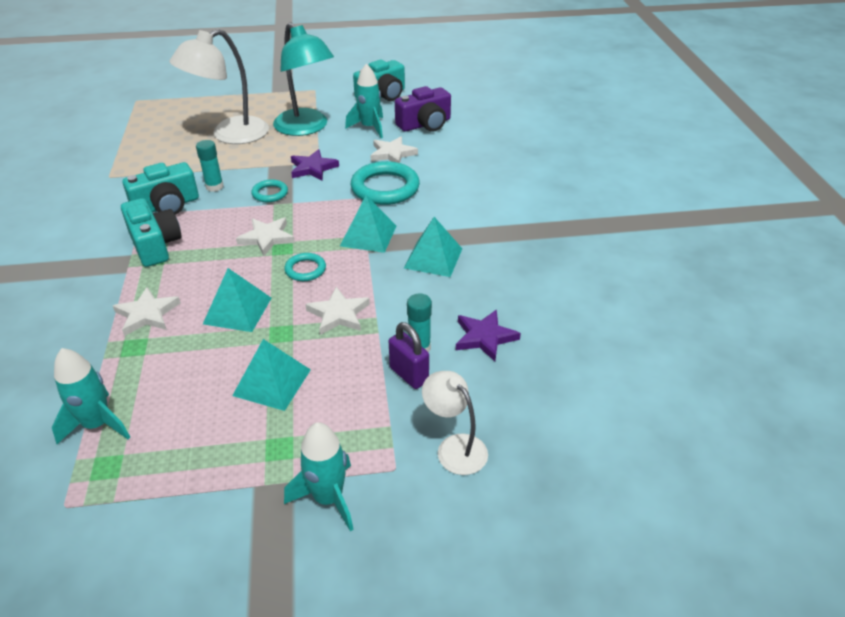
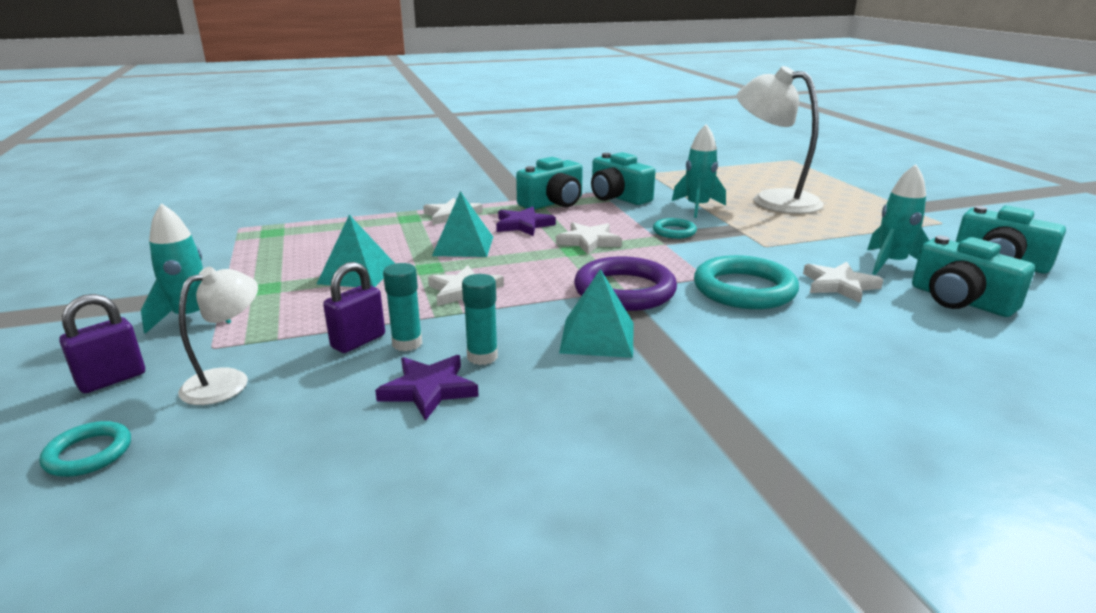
camera: 80 degrees right, 15 degrees down
(97, 424) = (319, 223): turquoise rocket -> turquoise rocket (697, 207)
(214, 187) = (666, 208): turquoise glue stick -> turquoise glue stick (482, 357)
(305, 269) = (540, 265): turquoise ring -> turquoise ring (88, 453)
(306, 128) = (837, 230): turquoise lamp -> none
(313, 168) = (748, 244): purple star -> purple star (523, 225)
(368, 236) = (624, 291): turquoise pyramid -> purple ring
(425, 124) = (960, 300): purple camera -> turquoise camera
(438, 529) = (112, 379): none -> purple padlock

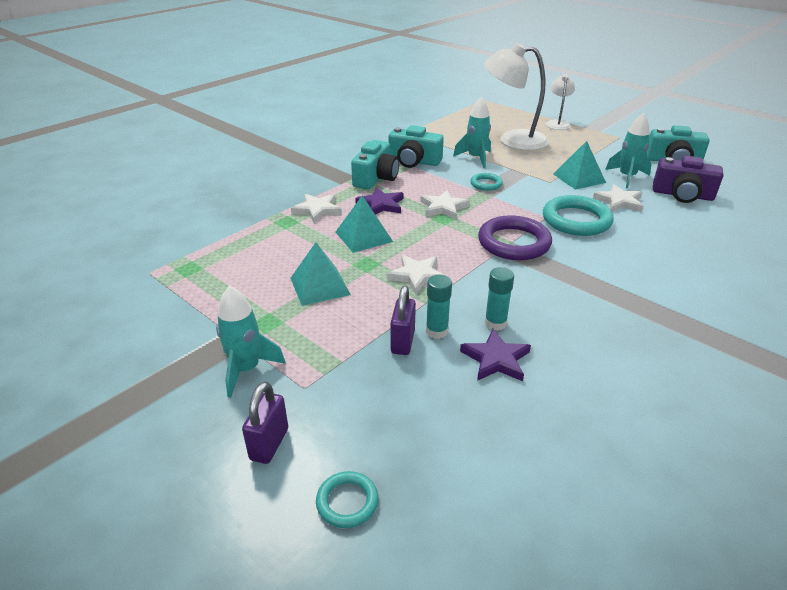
camera: 30 degrees left, 10 degrees up
(228, 381) = (359, 408): white lamp -> white lamp (557, 123)
(597, 337) = (541, 284): turquoise pyramid -> turquoise pyramid (579, 178)
(960, 300) = (682, 195): turquoise camera -> purple camera

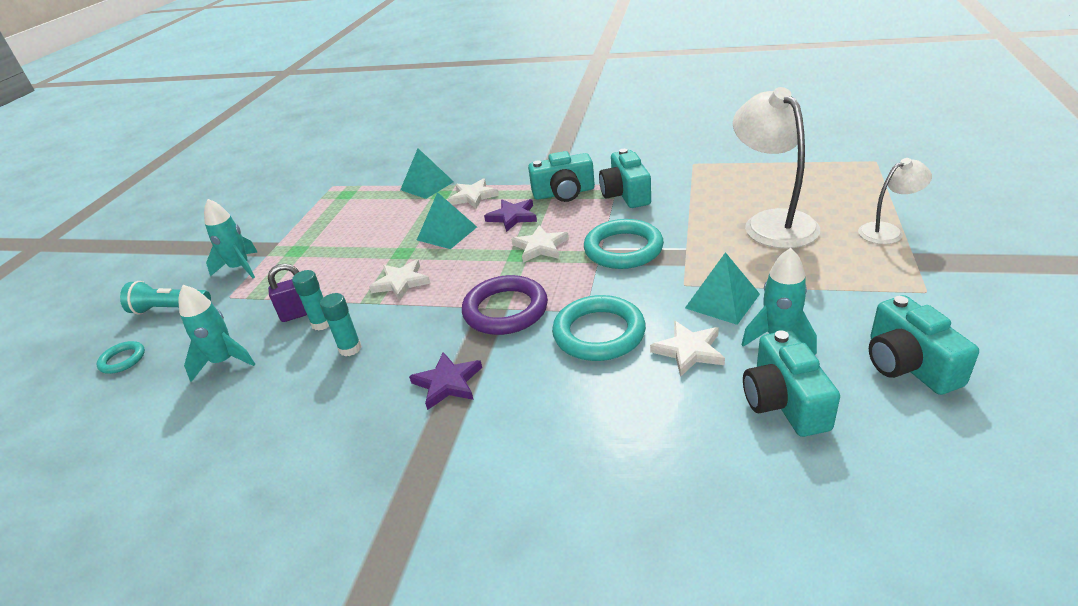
camera: 65 degrees right, 0 degrees up
(269, 444) = (170, 309): purple padlock -> turquoise flashlight
(319, 286) = (356, 248): turquoise pyramid -> turquoise pyramid (427, 186)
(475, 158) = (682, 220): turquoise rocket -> turquoise rocket (224, 361)
(486, 184) = (623, 249): turquoise ring -> turquoise ring, size x1.93
(496, 359) = (296, 367): purple star -> purple star (447, 383)
(682, 195) = (784, 401): purple camera -> turquoise camera

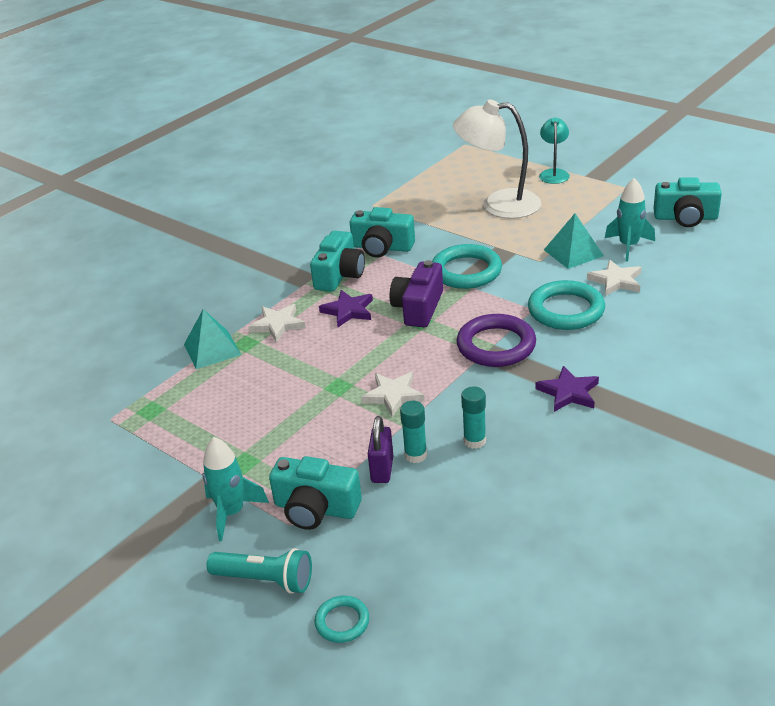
camera: 65 degrees left, 0 degrees up
(170, 309) = (265, 580): turquoise flashlight -> turquoise flashlight turned 105 degrees counterclockwise
(224, 361) = (421, 531): turquoise rocket -> none
(447, 233) = (332, 353): turquoise pyramid -> none
(540, 247) = (418, 308): white star -> purple camera
(784, 401) = (688, 265): turquoise camera -> turquoise camera (315, 508)
(887, 231) = (554, 173): white lamp -> turquoise lamp

